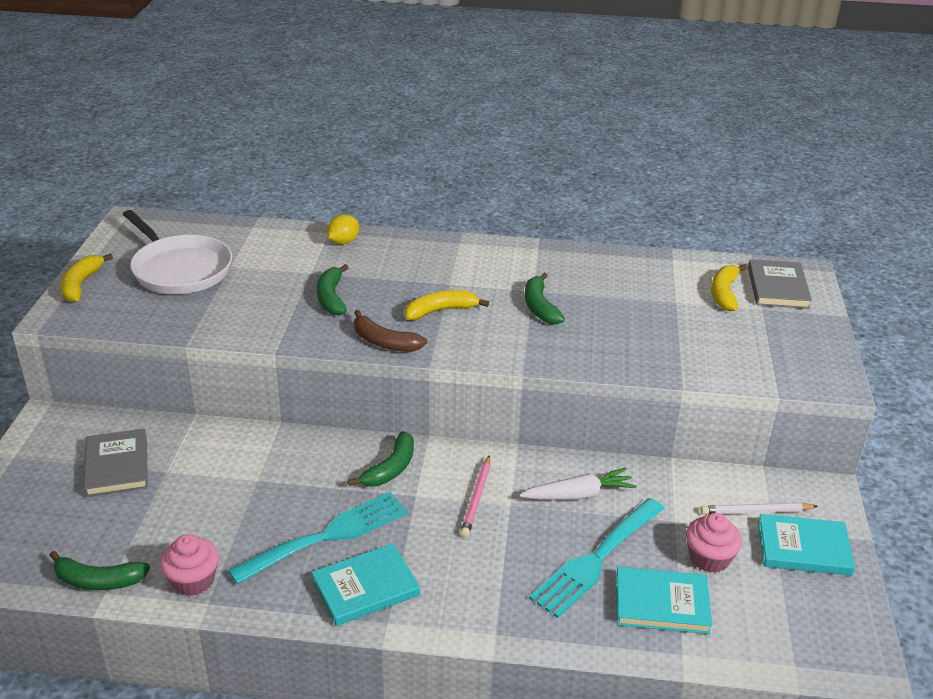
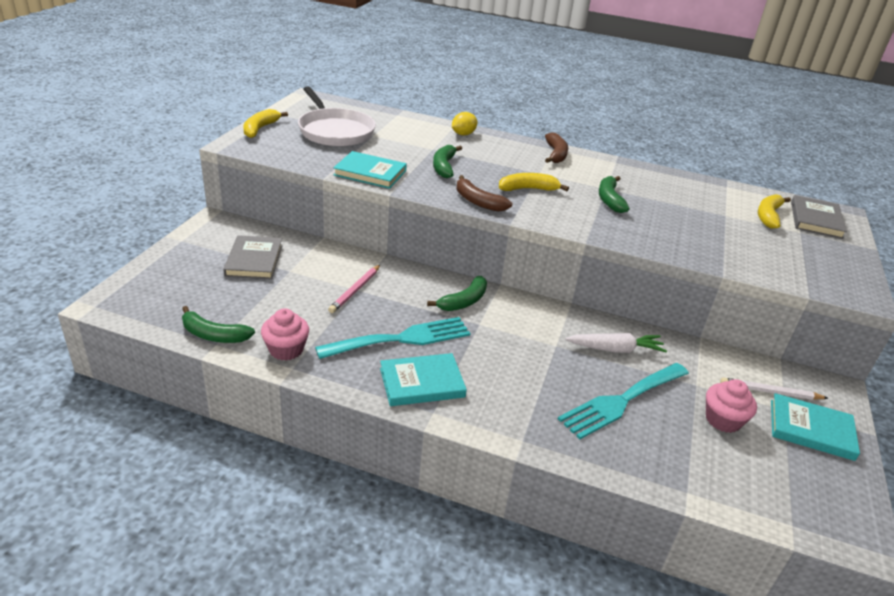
camera: 10 degrees right, 0 degrees up
(464, 251) = (555, 154): none -> brown banana
(476, 498) = (529, 335): pink pencil -> pink pencil (355, 290)
(661, 603) = (674, 447): turquoise book -> turquoise book (370, 173)

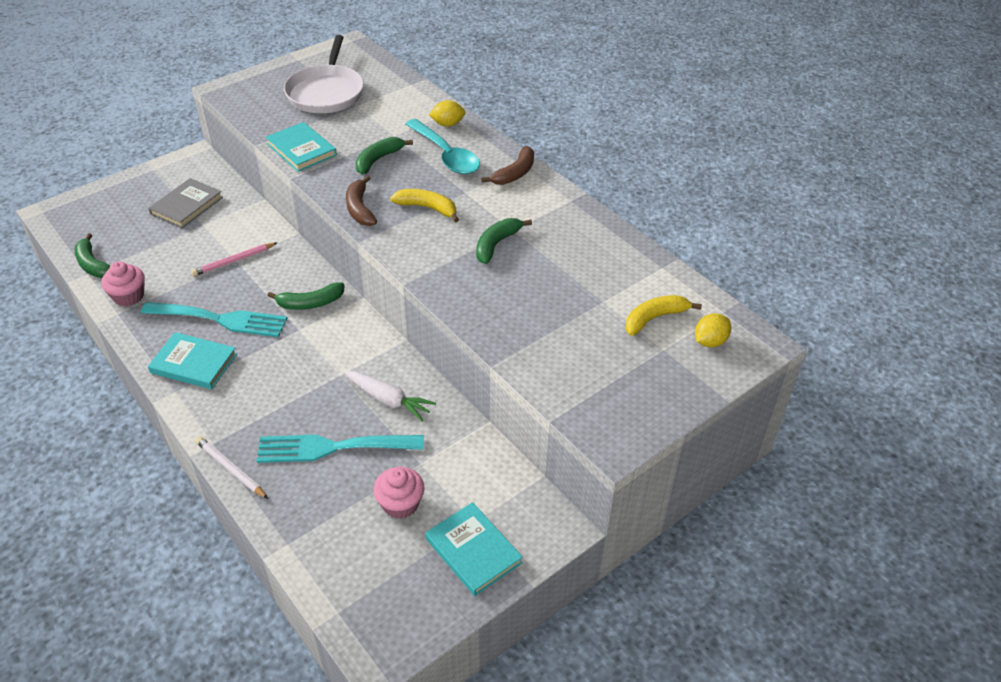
camera: 35 degrees right, 10 degrees up
(260, 129) = (264, 75): yellow banana -> none
(491, 153) = (446, 155): none -> turquoise spoon
(770, 392) = (483, 501): white pencil -> white pencil (230, 469)
(816, 220) = (710, 341): grey book -> yellow lemon

